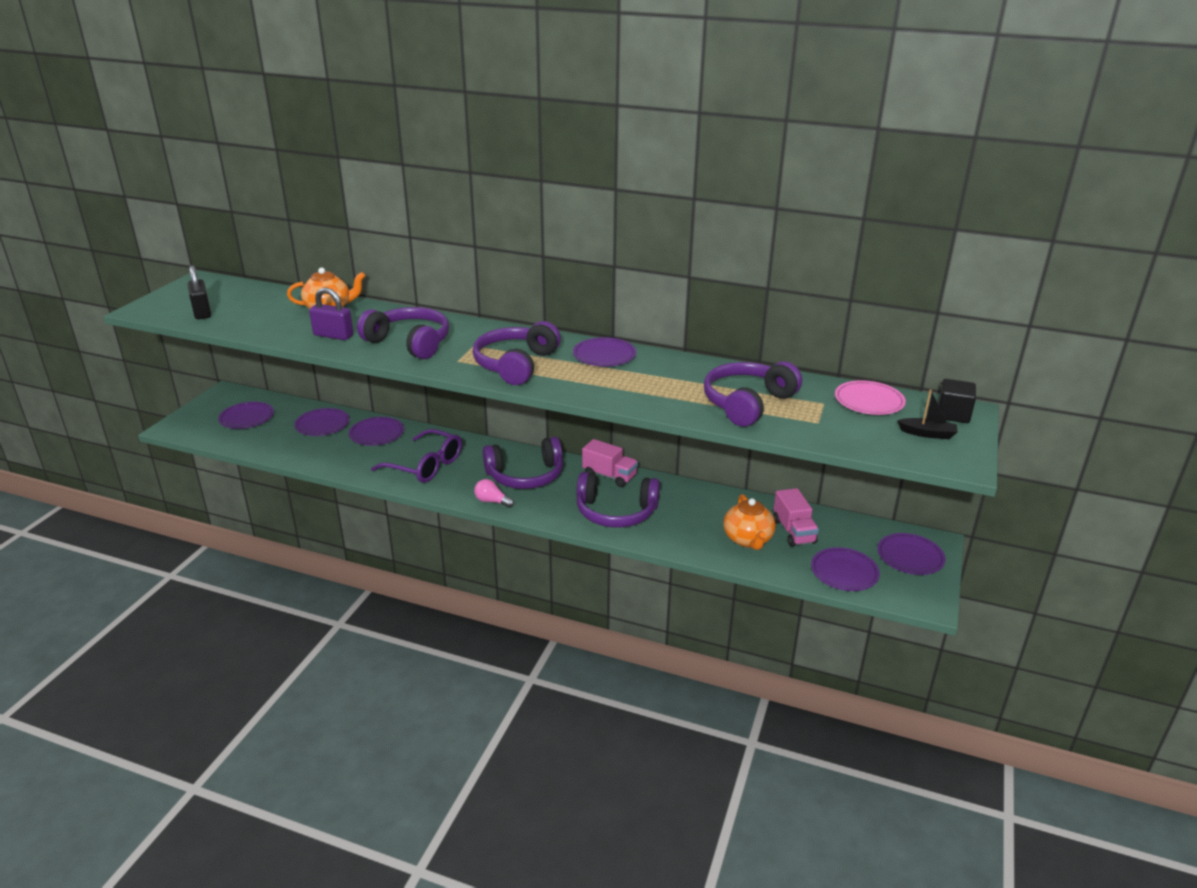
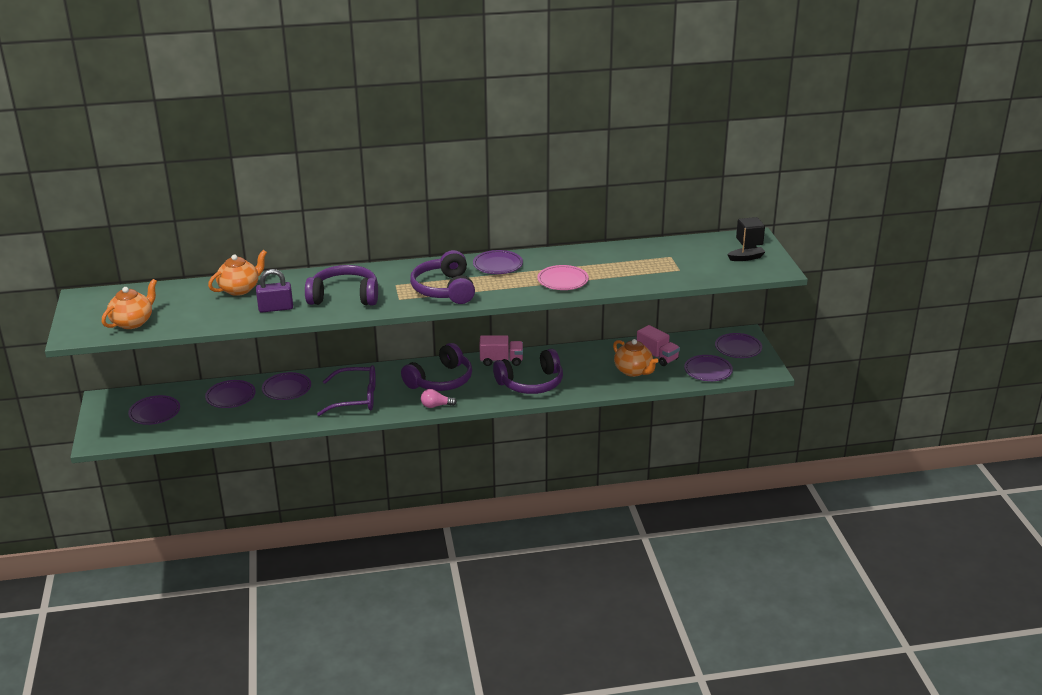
camera: 30 degrees left, 0 degrees up
(202, 312) = (133, 322): black padlock -> orange teapot
(747, 403) = (626, 270): purple headphones -> none
(869, 401) = (695, 247): pink plate -> pink plate (563, 280)

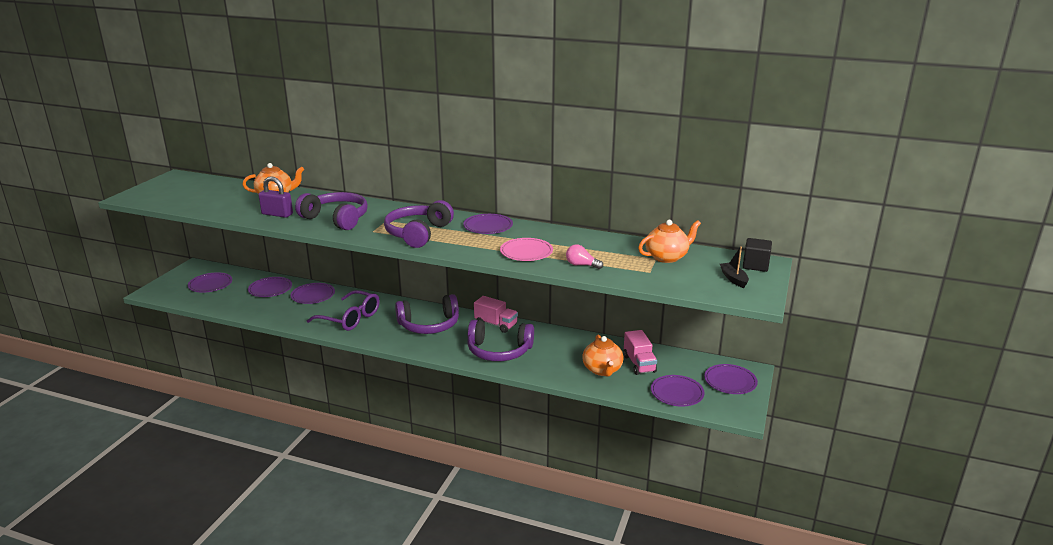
camera: 30 degrees right, 5 degrees down
(133, 322) = (176, 199): orange teapot -> orange teapot (667, 257)
(436, 406) = (401, 344): pink light bulb -> pink light bulb (581, 265)
(746, 258) = (734, 279): black boat -> black boat turned 120 degrees counterclockwise

